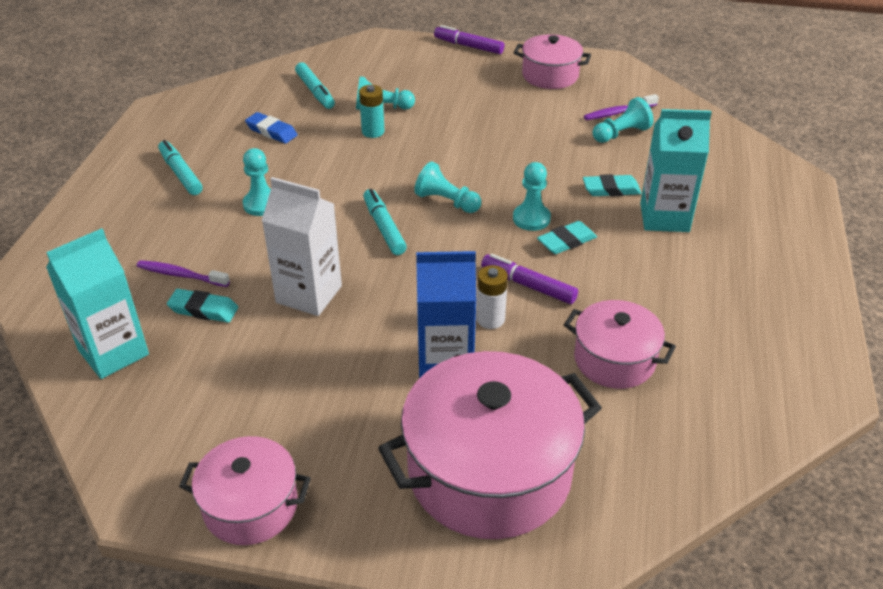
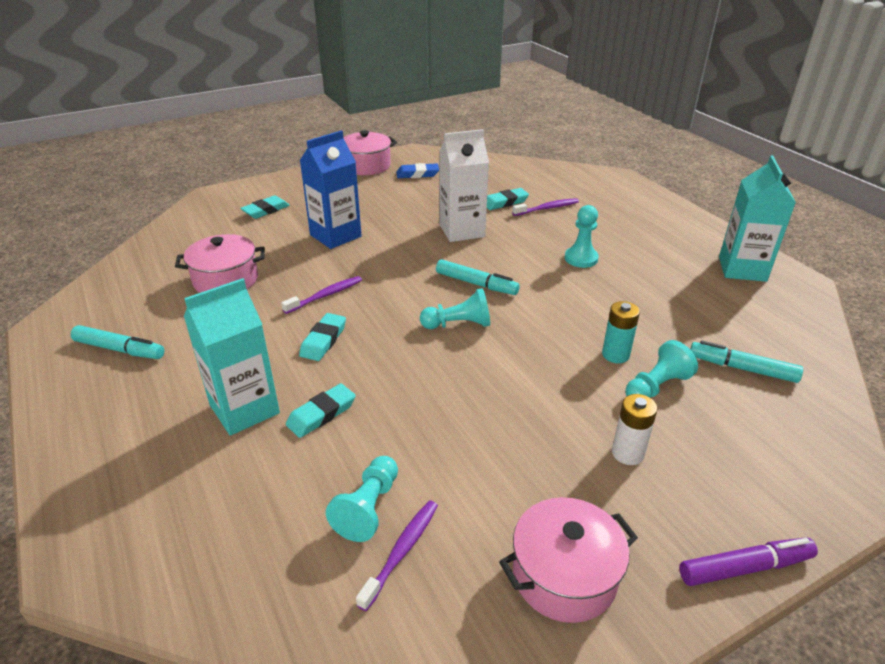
camera: 140 degrees right, 5 degrees down
(113, 352) = (513, 175): turquoise carton -> turquoise carton (742, 269)
(180, 173) = (670, 250): turquoise marker -> turquoise marker (120, 349)
(271, 131) = (686, 309): blue eraser -> blue eraser (417, 174)
(489, 472) = (266, 210): pink pot -> turquoise eraser
(490, 319) = (332, 266): white battery -> white battery (627, 453)
(528, 285) = (325, 295): purple marker -> purple toothbrush
(531, 219) = (372, 345): turquoise pawn -> none

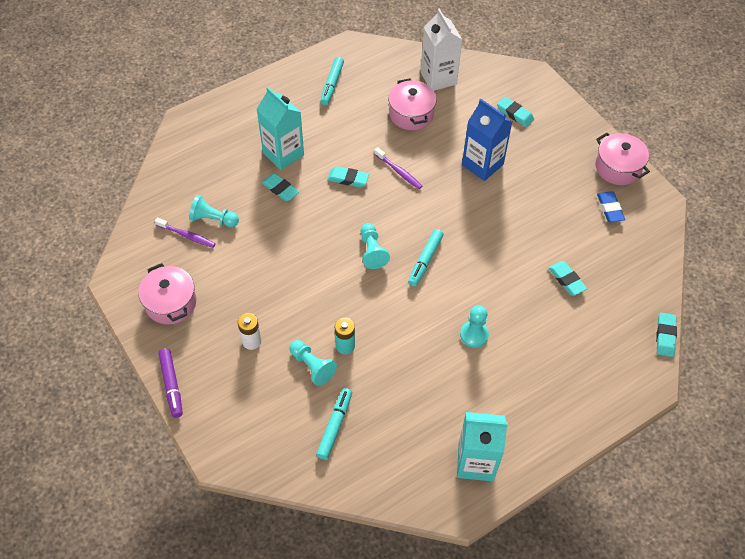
camera: 85 degrees right, 20 degrees up
(462, 231) = (506, 248): white carton -> white carton (438, 78)
(547, 208) = (561, 314): purple toothbrush -> none
(566, 166) = (665, 336): none -> turquoise eraser

